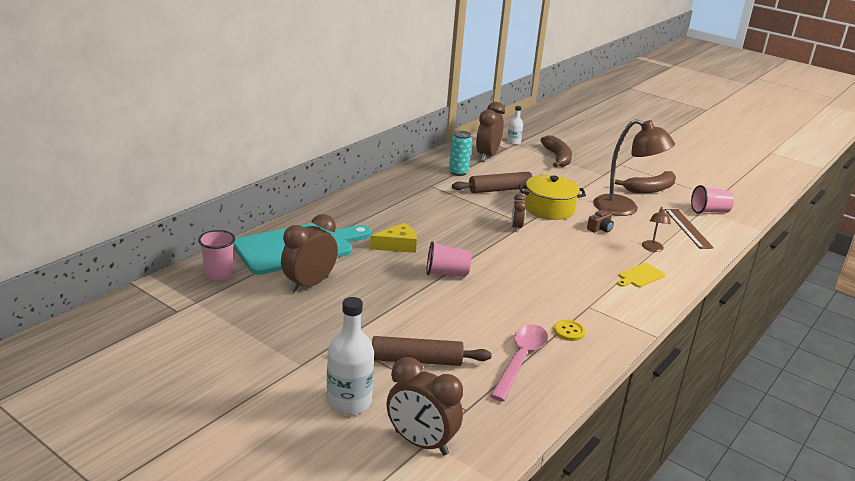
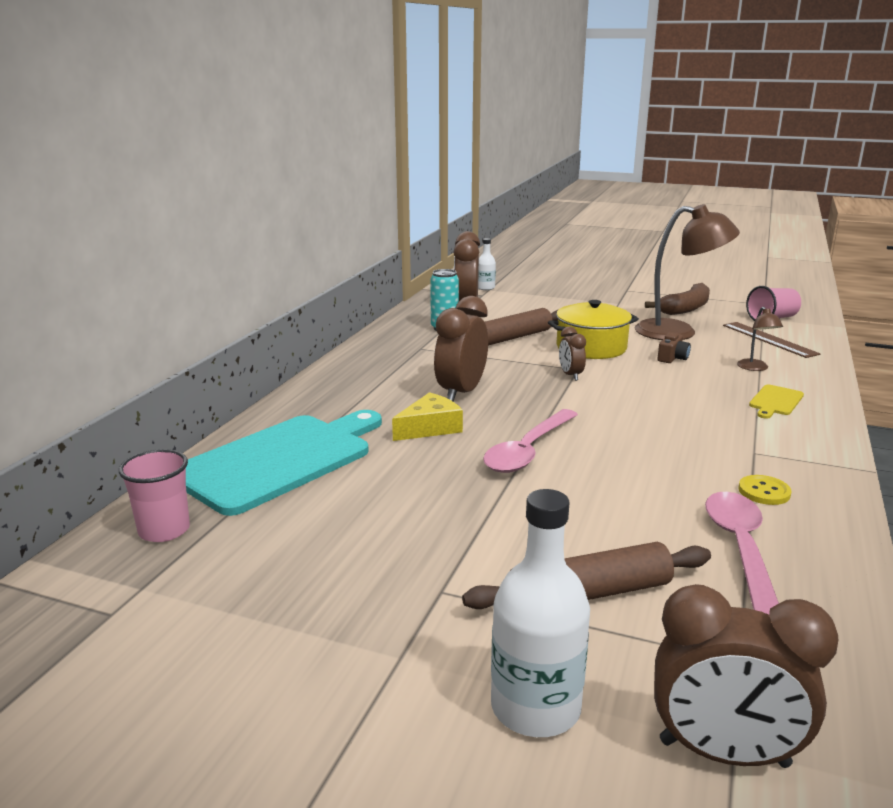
camera: 15 degrees left, 5 degrees down
(309, 284) = (331, 512): brown clock -> brown clock (461, 393)
(446, 273) = (528, 450): pink cup -> pink spoon
(557, 158) = (551, 295): brown banana -> none

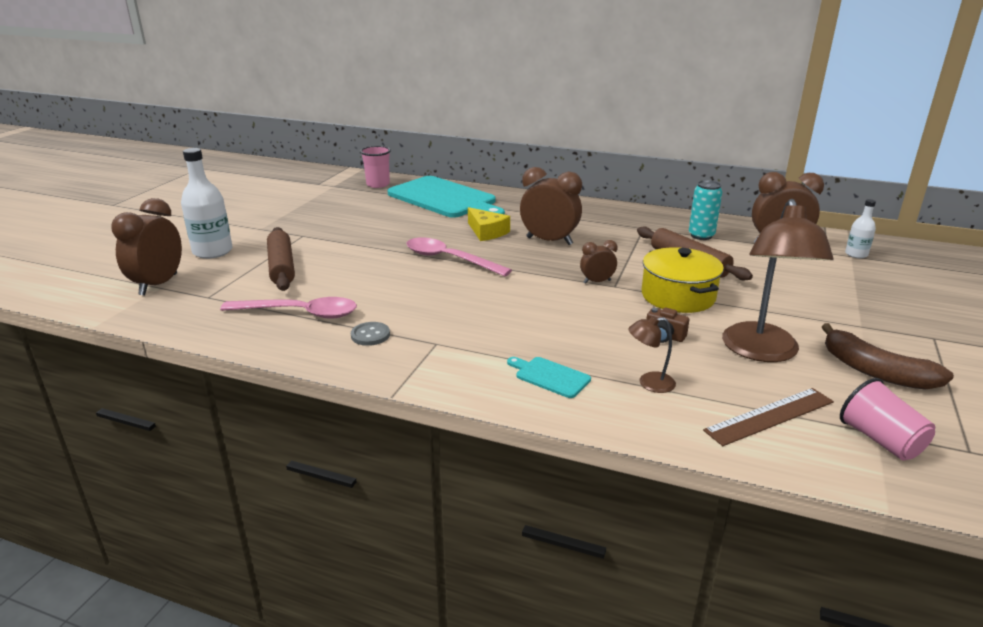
camera: 90 degrees right, 5 degrees up
(764, 492) = (370, 335): yellow button -> grey button
(775, 401) = (550, 376): yellow cutting board -> turquoise cutting board

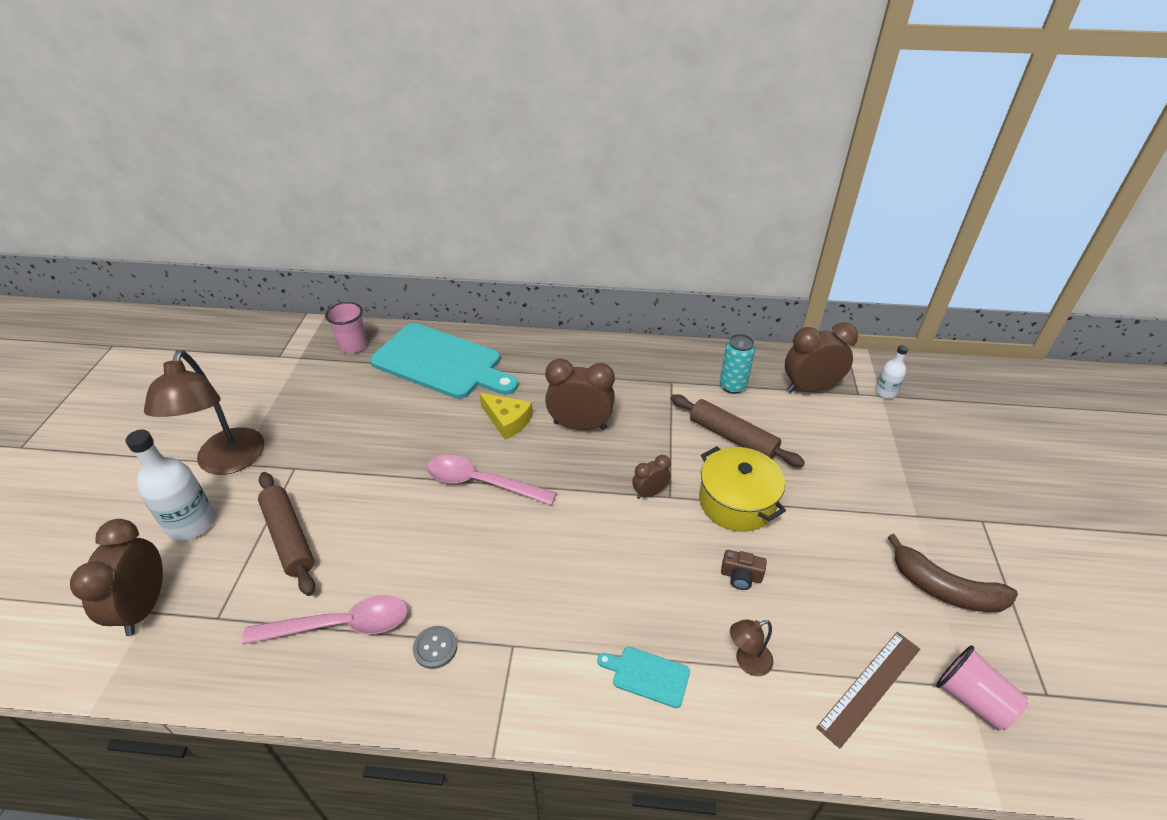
camera: 15 degrees left, 15 degrees up
(762, 352) = (838, 581): brown lamp -> brown lamp (228, 462)

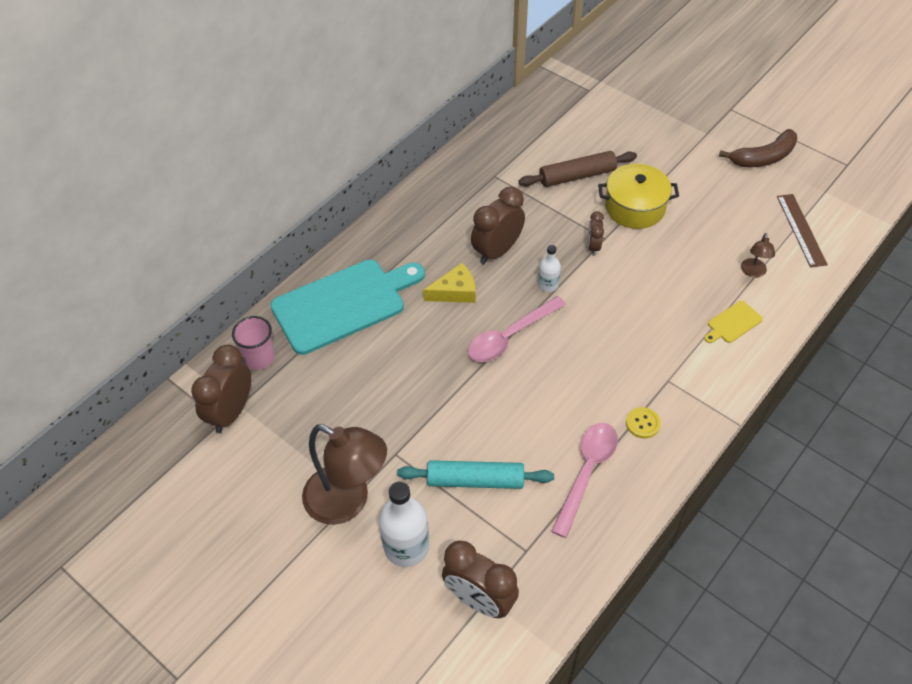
camera: 55 degrees left, 10 degrees up
(289, 537) = (475, 480): brown rolling pin -> turquoise rolling pin
(435, 648) = (642, 423): grey button -> yellow button
(647, 675) = (733, 323): turquoise cutting board -> yellow cutting board
(732, 386) = (528, 146): turquoise can -> none
(741, 576) = (693, 240): brown camera -> none
(810, 388) = (564, 109): brown clock -> brown clock (231, 412)
(885, 392) = (599, 77): white bottle -> white bottle (548, 285)
(972, 699) = (832, 194): pink cup -> none

